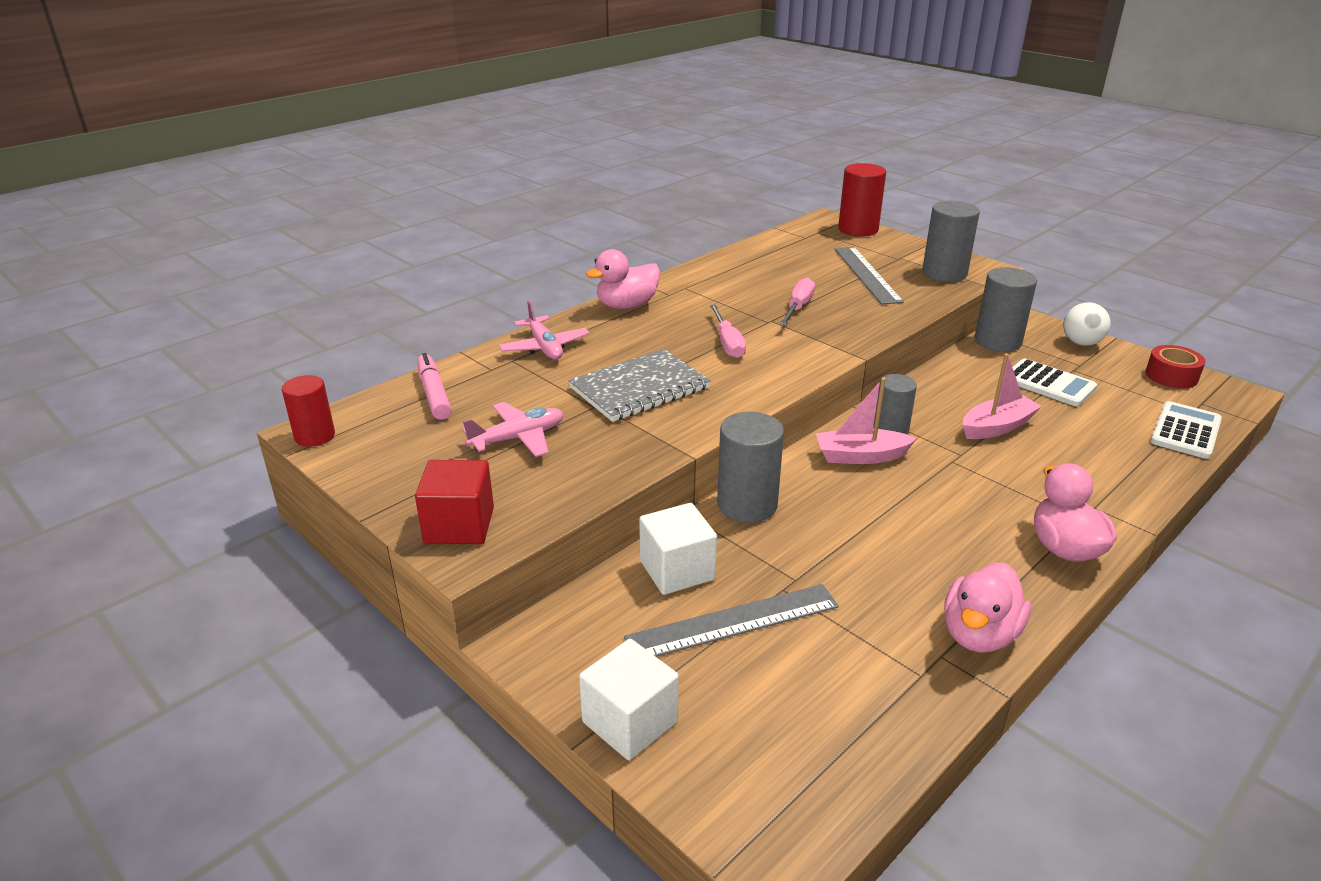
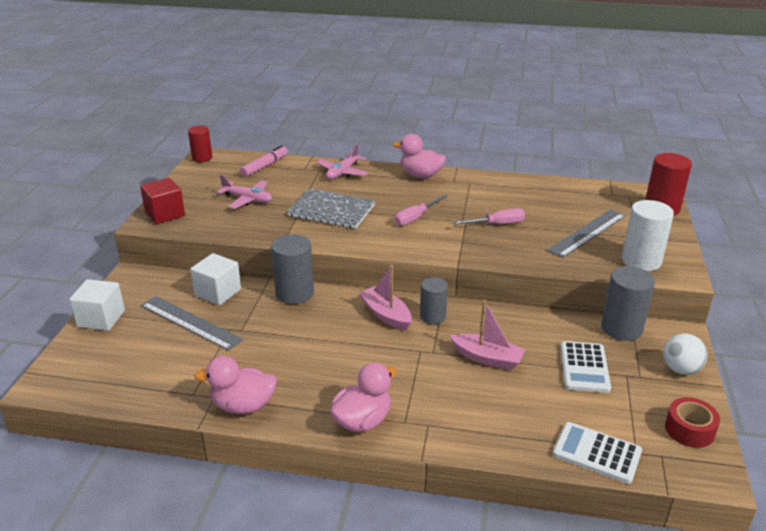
camera: 55 degrees right, 0 degrees up
(944, 273) = (641, 261): grey cylinder -> white cylinder
(1185, 431) = (596, 453): white calculator -> white calculator turned 150 degrees counterclockwise

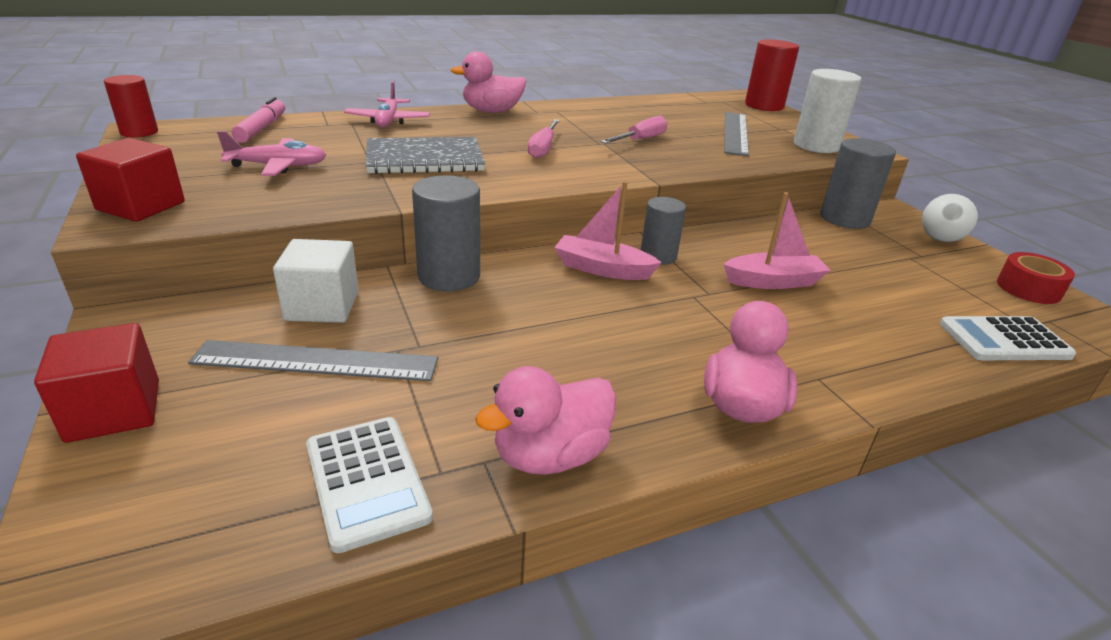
camera: 35 degrees left, 0 degrees up
(101, 319) = (114, 411): white cube -> red cube
(584, 367) = (869, 262): white calculator -> white calculator (367, 481)

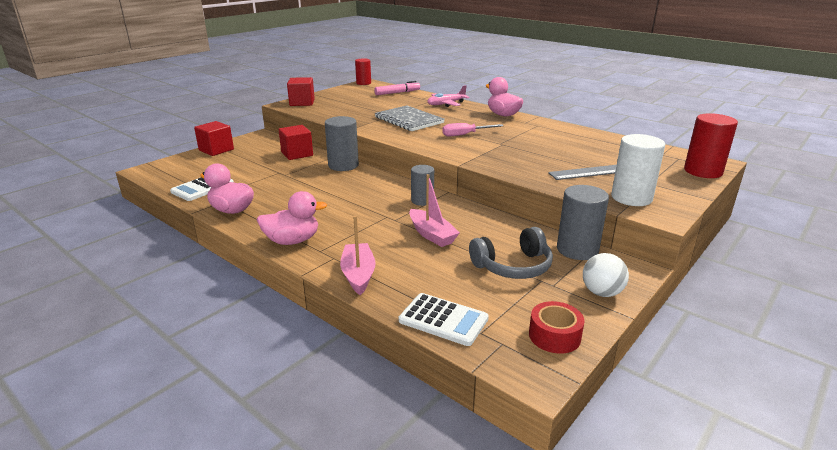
camera: 65 degrees right, 5 degrees down
(278, 166) = (362, 105): pink plane -> none
(316, 361) = (261, 163): grey ruler -> none
(322, 306) = (297, 154): white cube -> red cube
(602, 269) = (389, 191): pink boat -> pink boat (358, 275)
(640, 140) = (526, 150): pink screwdriver -> none
(876, 261) = (513, 266): none -> grey headphones
(1004, 340) = (443, 320): white calculator -> white calculator turned 150 degrees clockwise

